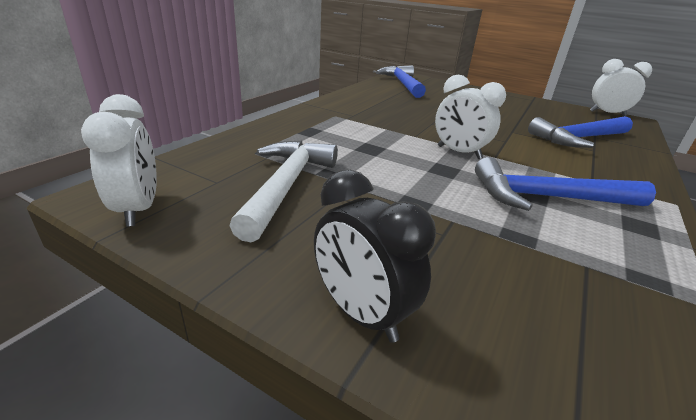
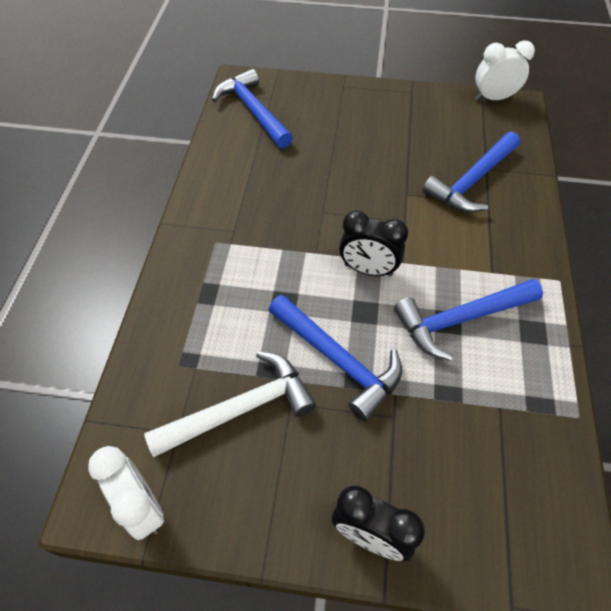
camera: 20 degrees left, 25 degrees up
(286, 185) = (241, 408): white hammer -> white hammer turned 75 degrees clockwise
(402, 186) = (338, 360): none -> blue hammer
(459, 152) = (368, 270): white clock -> black clock

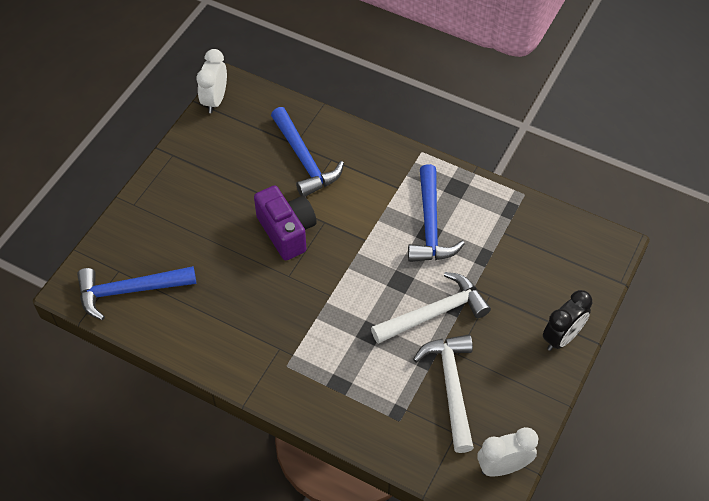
camera: 70 degrees left, 0 degrees up
(338, 360) = (435, 313): blue hammer -> white hammer
(368, 270) = (362, 265): black clock -> none
(375, 194) = (287, 231): none -> purple camera

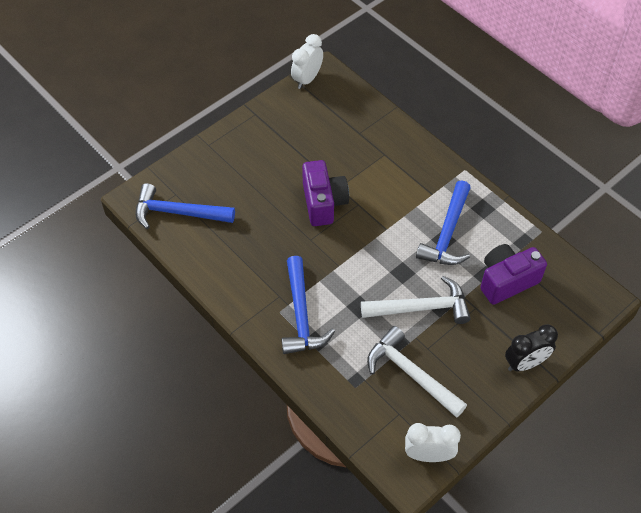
camera: 20 degrees right, 0 degrees up
(304, 160) = (362, 148): blue hammer -> blue hammer (301, 315)
(451, 387) = (410, 373): white hammer -> white hammer turned 60 degrees counterclockwise
(510, 257) = (506, 281): none -> purple camera

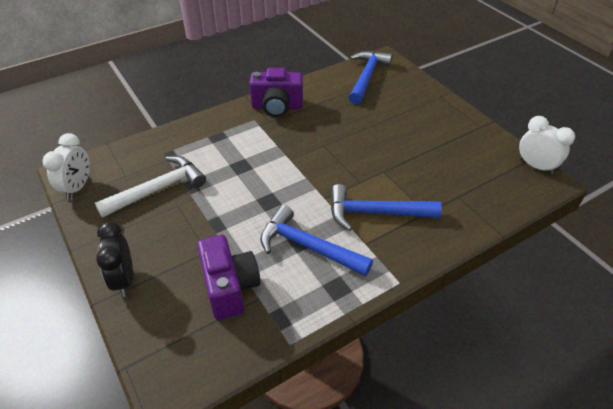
camera: 100 degrees right, 10 degrees down
(301, 315) = (245, 131): blue hammer -> blue hammer (375, 213)
(323, 203) = (365, 158): purple camera -> purple camera (277, 107)
(422, 308) = (223, 209): white hammer -> none

